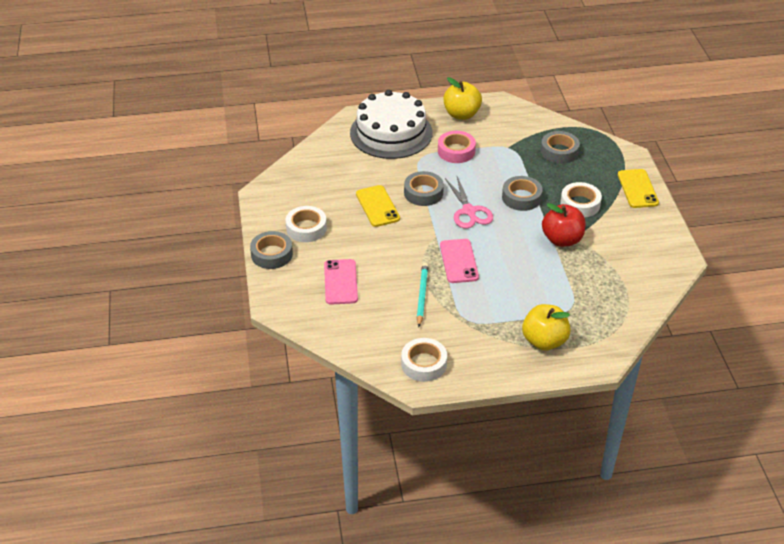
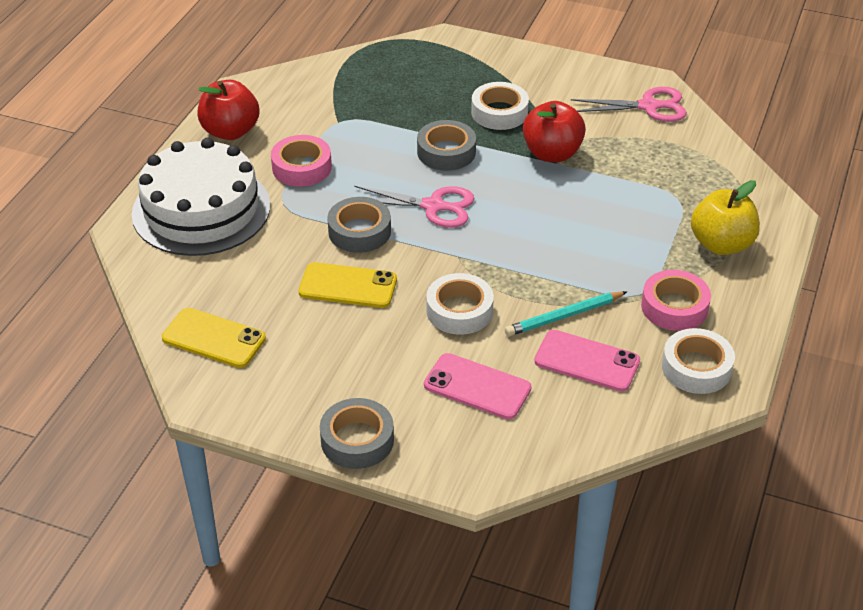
camera: 60 degrees left, 0 degrees up
(306, 228) = (331, 378): white tape -> white tape (459, 310)
(422, 295) = (564, 316): turquoise pencil -> turquoise pencil turned 60 degrees counterclockwise
(459, 261) = (523, 255): pink phone -> pink phone (587, 361)
(461, 114) = (230, 131): yellow apple -> red apple
(468, 338) = (674, 307): none -> pink tape
(559, 151) = (387, 86): grey tape -> none
(637, 189) = (510, 60): yellow phone -> yellow phone (214, 338)
(653, 264) = (648, 106): none -> pink scissors

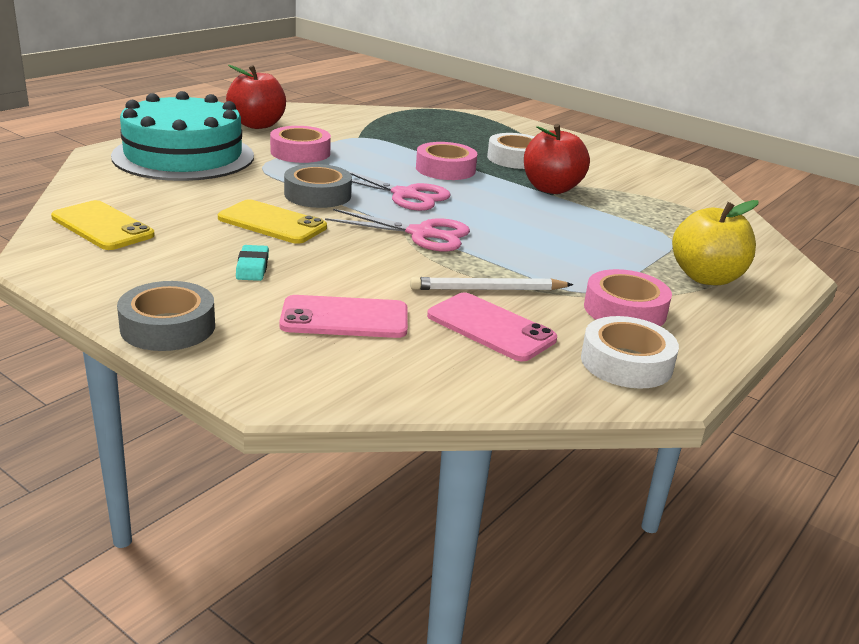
camera: 15 degrees right, 15 degrees down
(201, 209) = (183, 156): white cake -> turquoise cake
(371, 350) = (252, 267): none -> turquoise eraser
(446, 152) = (445, 169): grey tape -> pink tape
(459, 310) = (373, 261): white tape -> none
(477, 387) = (344, 318): pink phone -> pink phone turned 45 degrees counterclockwise
(564, 316) = (488, 289): turquoise pencil -> white pencil
(648, 106) = (670, 181): pink scissors -> pink scissors (421, 234)

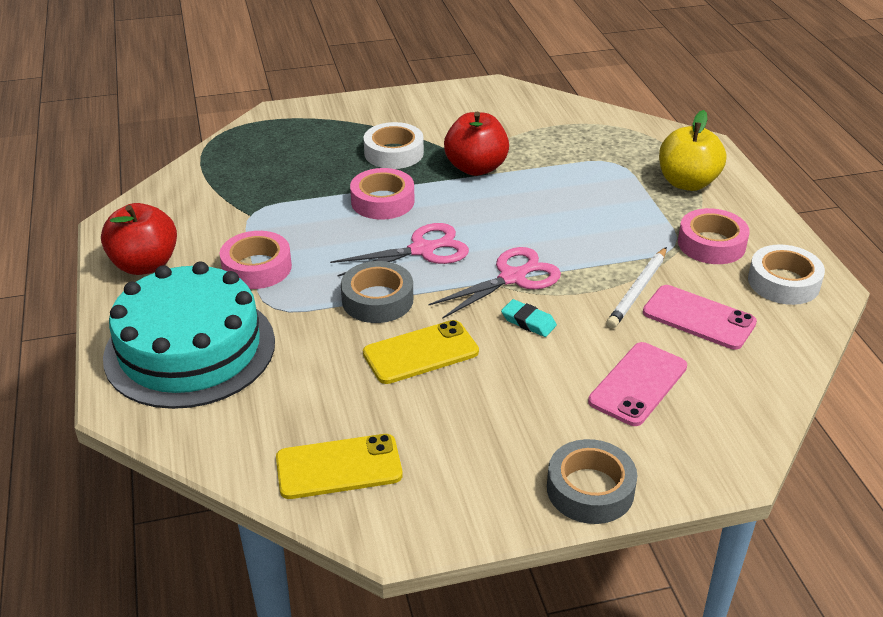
camera: 50 degrees left, 10 degrees up
(252, 267) = (508, 400): turquoise eraser -> turquoise eraser (528, 322)
(491, 327) = (698, 318): pink phone -> pink phone turned 45 degrees clockwise

